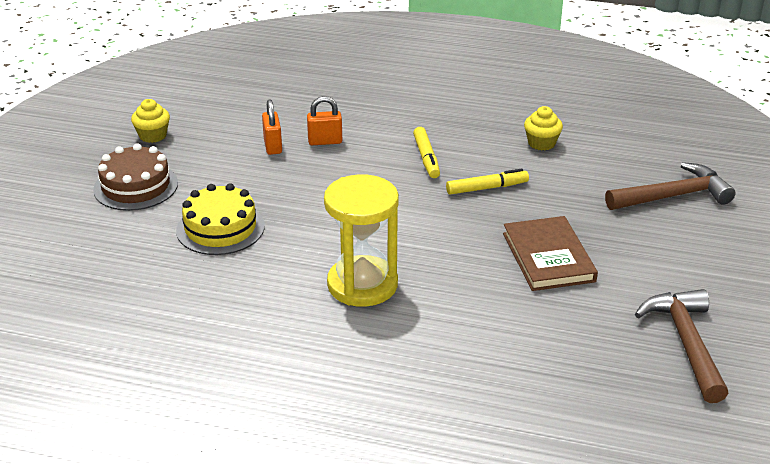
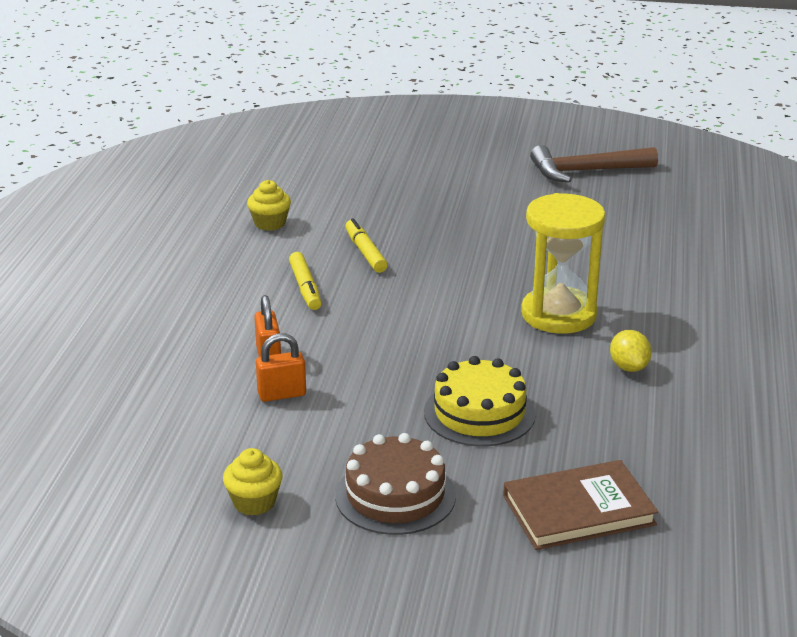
camera: 95 degrees left, 5 degrees down
(264, 314) = (629, 367): none -> yellow lemon
(426, 158) = (305, 288): yellow marker -> yellow marker turned 90 degrees clockwise
(548, 257) = (483, 223): brown book -> brown book (578, 510)
(673, 196) = (367, 165): brown hammer -> none

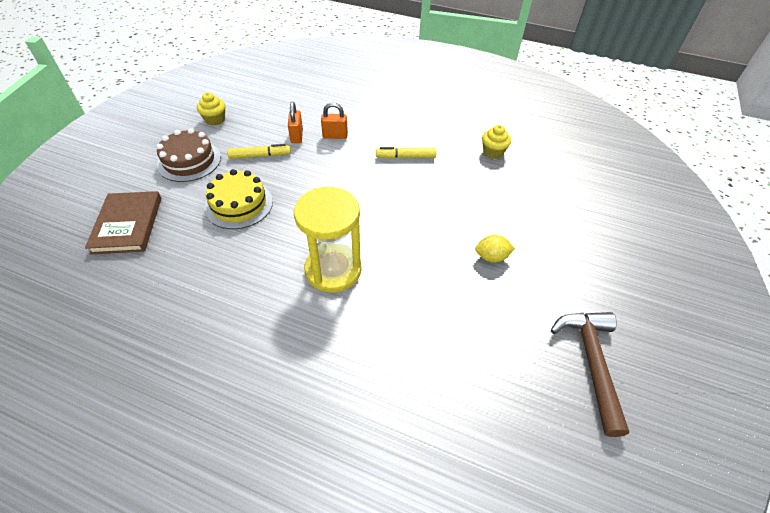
camera: 100 degrees right, 20 degrees up
(365, 252) = (446, 188): yellow marker -> yellow marker (260, 156)
(629, 367) = (249, 291): yellow lemon -> yellow lemon (491, 257)

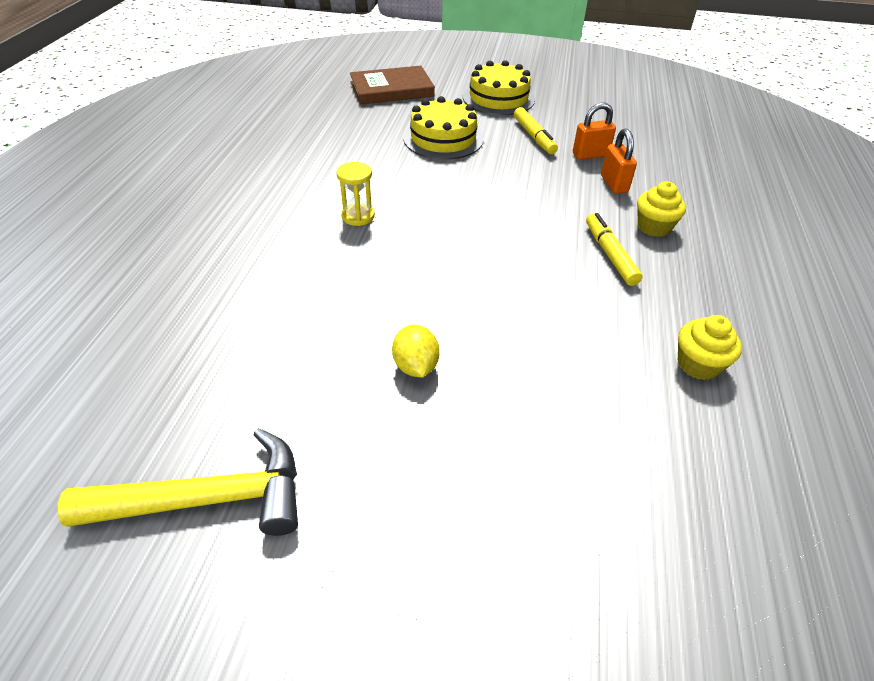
camera: 80 degrees right, 5 degrees down
(189, 161) = (498, 98): brown cake -> yellow cake
(215, 120) = (581, 98): yellow cupcake -> yellow cupcake (654, 227)
(333, 270) = (358, 216): yellow hourglass -> yellow hourglass, size x0.46
(591, 362) = (208, 500): brown hammer -> yellow hammer

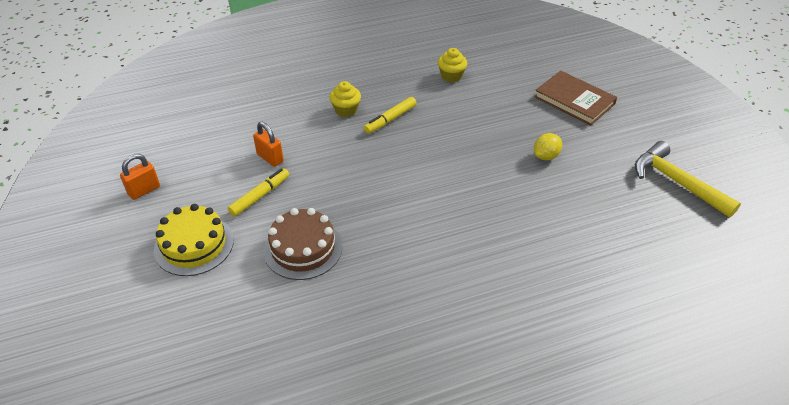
camera: 120 degrees left, 0 degrees up
(358, 216) = (453, 242): yellow hourglass -> none
(391, 89) = (220, 338): brown book -> brown book (574, 100)
(443, 139) = (303, 248): yellow cake -> brown cake
(614, 184) = (305, 137): orange padlock -> orange padlock (144, 190)

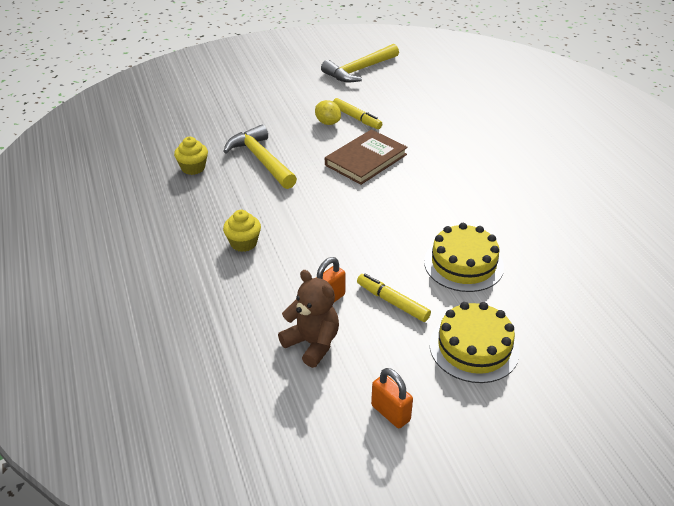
camera: 90 degrees left, 5 degrees down
(223, 150) = (312, 344): none -> brown teddy bear
(303, 248) = (463, 264): brown cake -> yellow cake
(390, 119) = (265, 210): yellow marker -> yellow marker (356, 118)
(468, 113) = (261, 160): none -> yellow hammer
(574, 100) = (249, 101): brown book -> brown book (366, 160)

